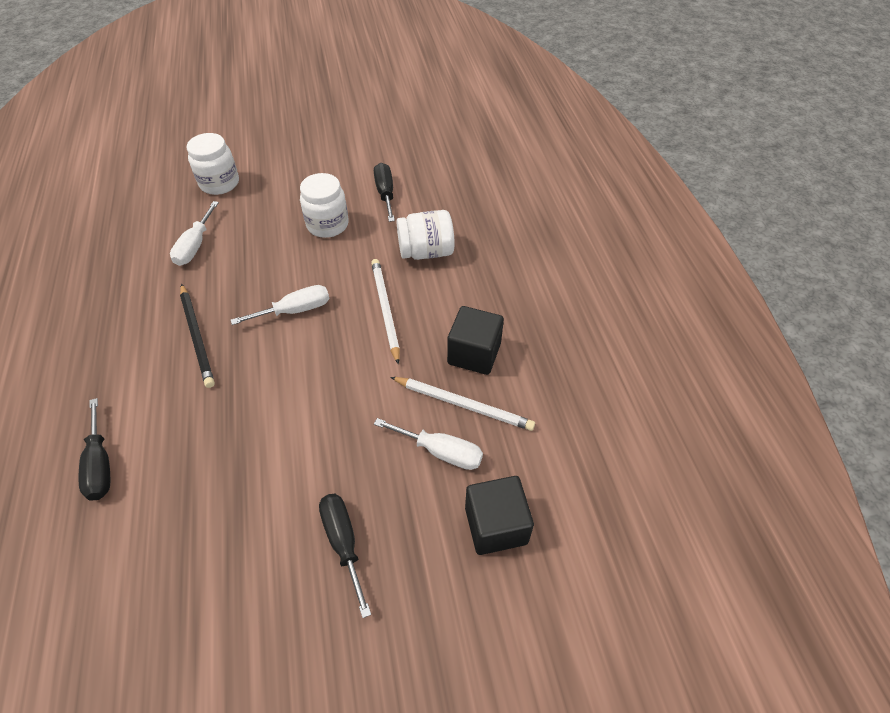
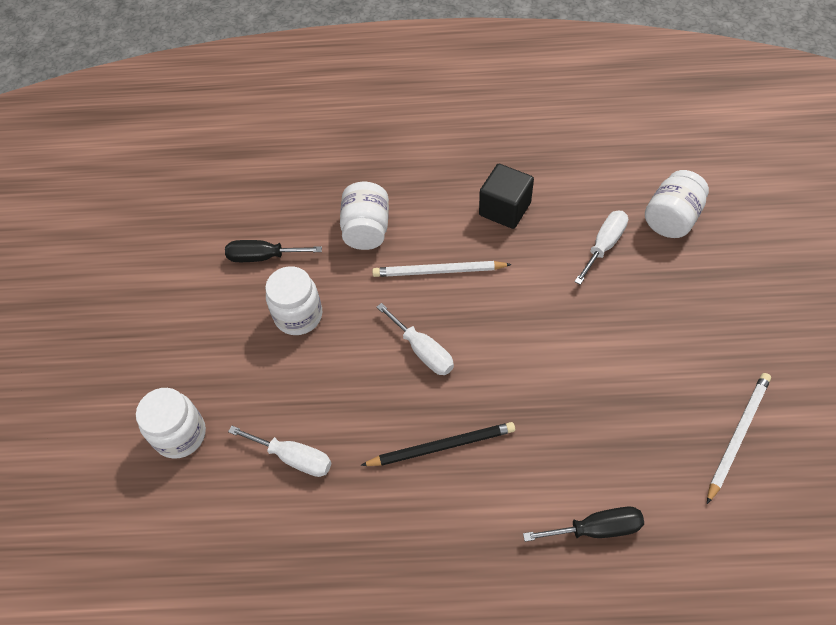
camera: 75 degrees left, 5 degrees up
(295, 310) = (423, 351): white screwdriver -> white screwdriver turned 150 degrees clockwise
(343, 543) = (684, 320): black screwdriver -> none
(463, 404) = (558, 224): white pencil -> white pencil (737, 436)
(496, 525) = (671, 219): black cube -> white jar

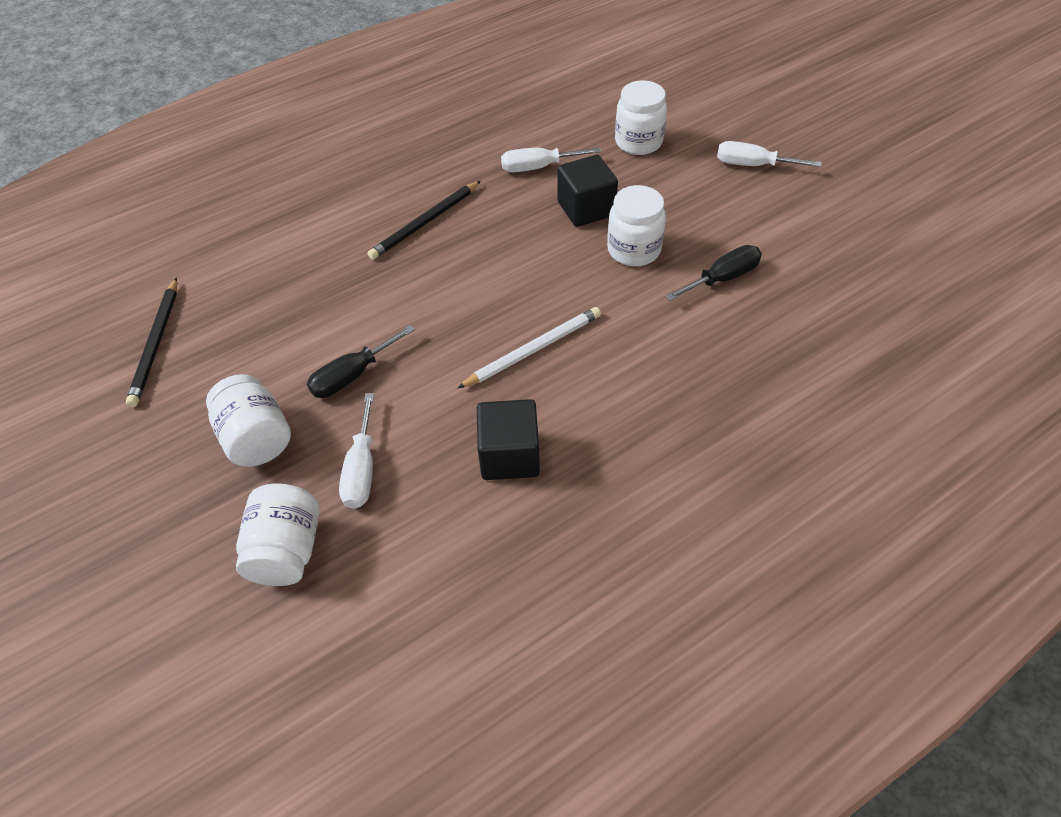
camera: 145 degrees right, 5 degrees down
(296, 379) = (586, 209): none -> black cube
(366, 230) = (647, 353): white jar -> white jar (256, 438)
(423, 351) = (493, 276): white screwdriver -> white screwdriver (753, 165)
(596, 529) = (268, 230): black screwdriver -> black screwdriver (352, 375)
(737, 436) = (156, 343): white pencil -> black pencil

